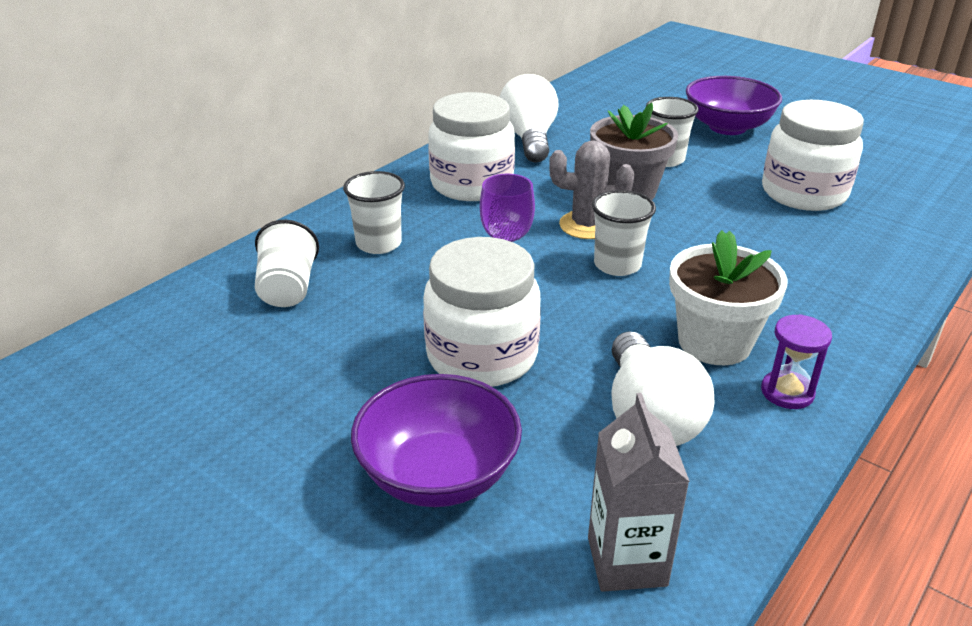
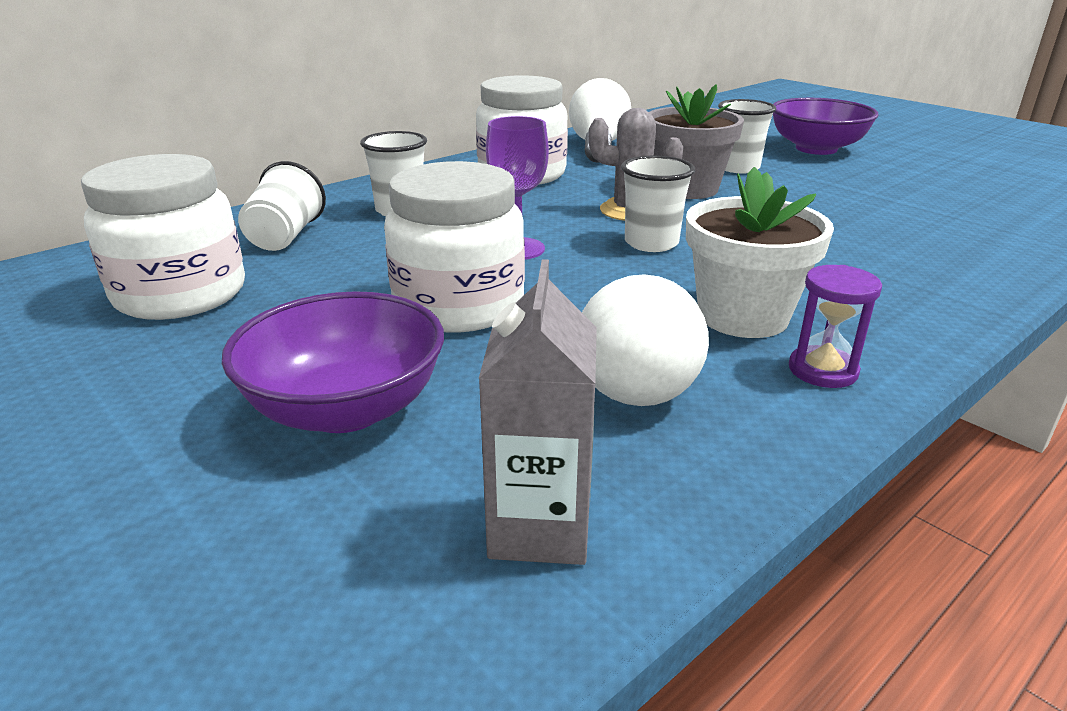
camera: 10 degrees right, 5 degrees down
(803, 193) = (890, 201): white jar -> white jar (181, 295)

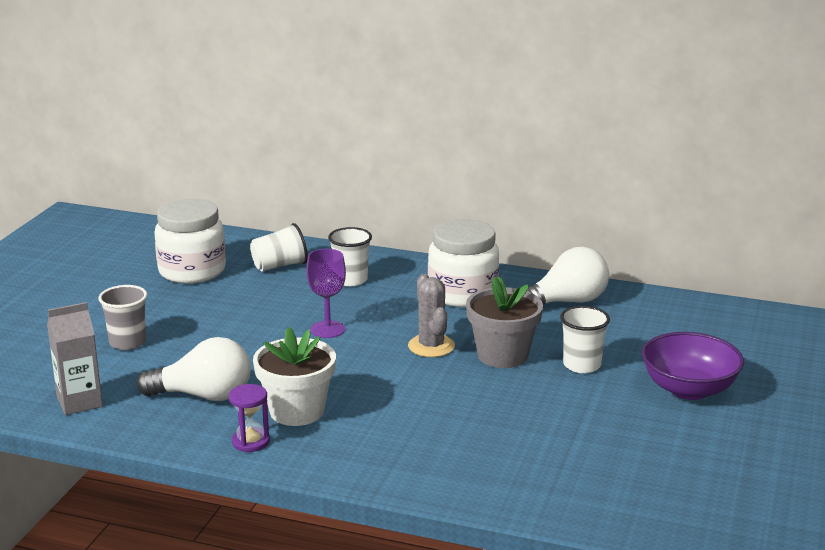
camera: 60 degrees right, 5 degrees down
(346, 408) = (127, 342): purple bowl -> grey cup
(459, 306) = (239, 336): white jar -> none
(634, 377) = (203, 396): white light bulb -> white light bulb turned 150 degrees counterclockwise
(651, 243) = (379, 365): white cup -> none

